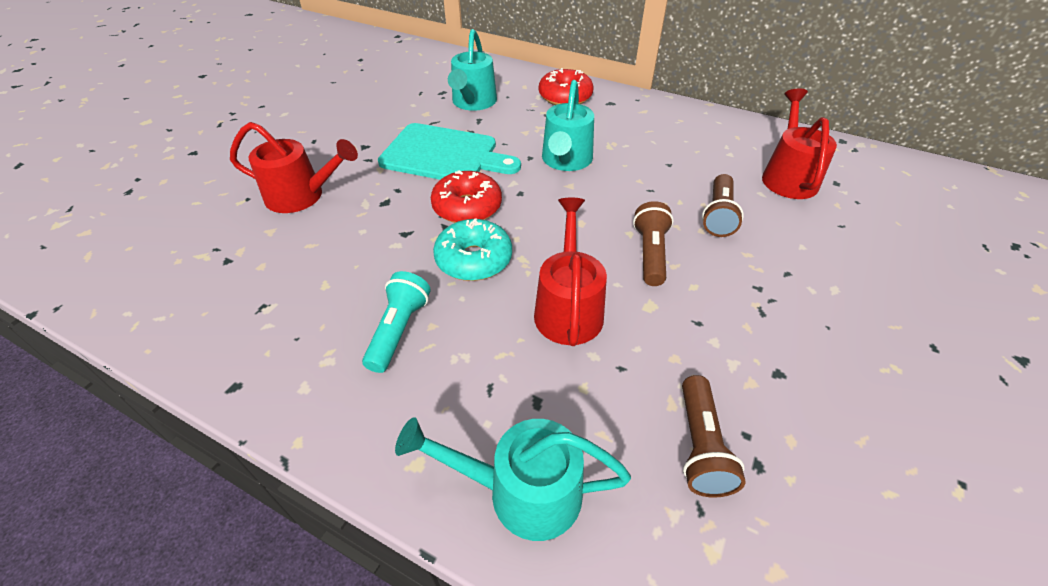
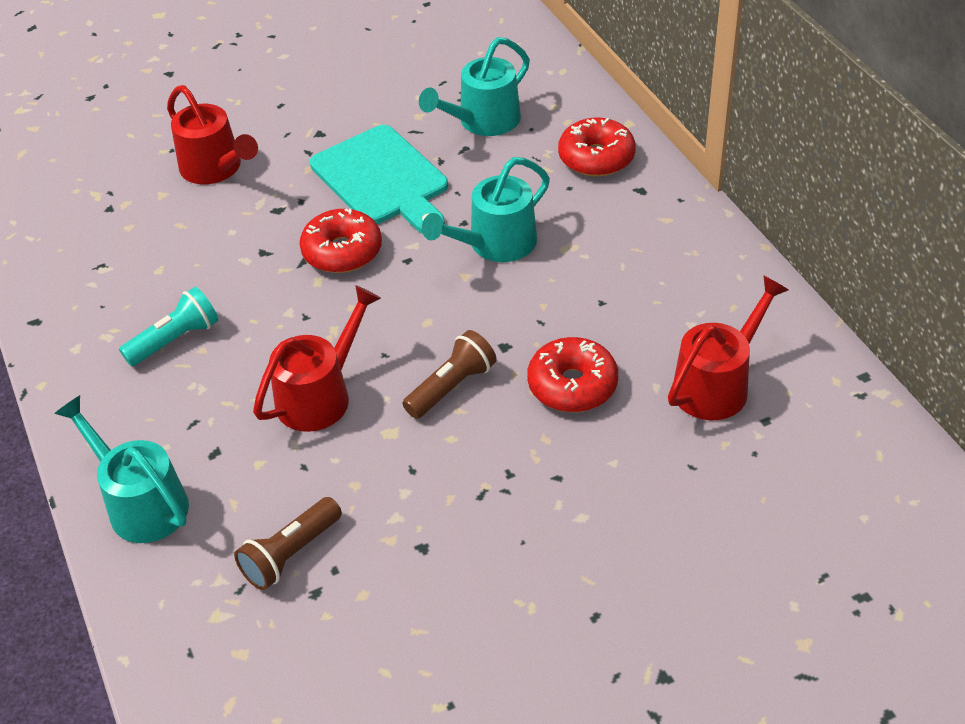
camera: 40 degrees right, 0 degrees up
(474, 259) = (293, 308): turquoise donut -> none
(718, 215) = (572, 385): brown flashlight -> red donut

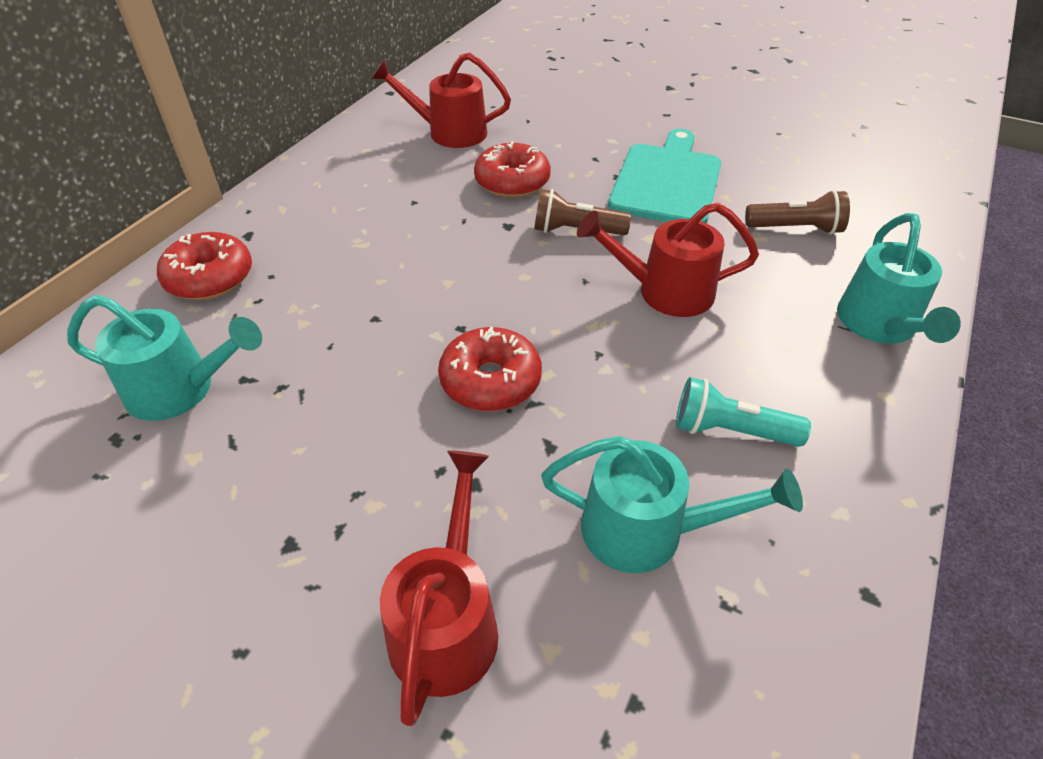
camera: 130 degrees left, 0 degrees up
(383, 179) = (347, 417): turquoise cutting board -> turquoise cutting board (667, 181)
(495, 245) = (391, 283): turquoise watering can -> turquoise watering can (648, 530)

